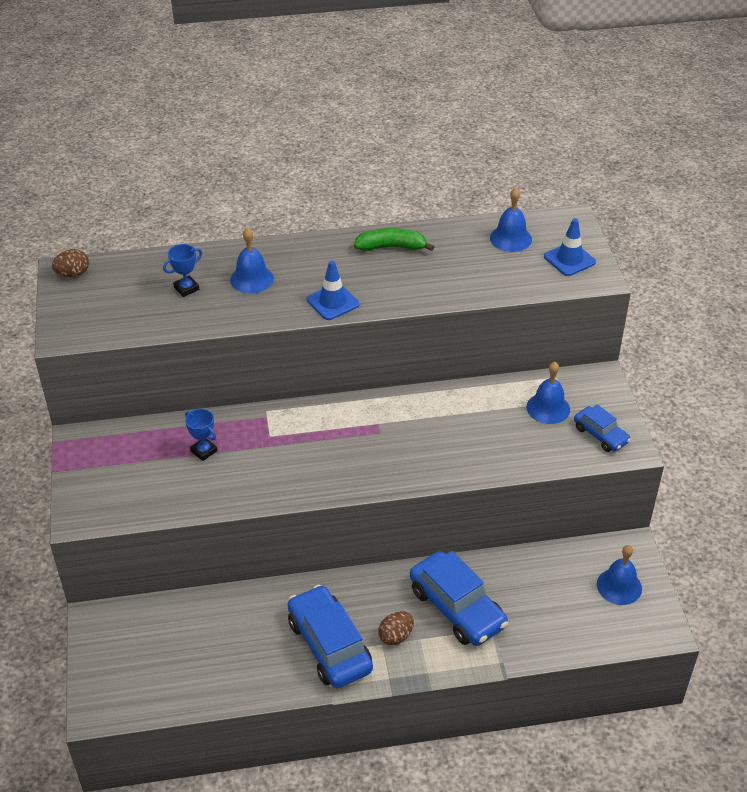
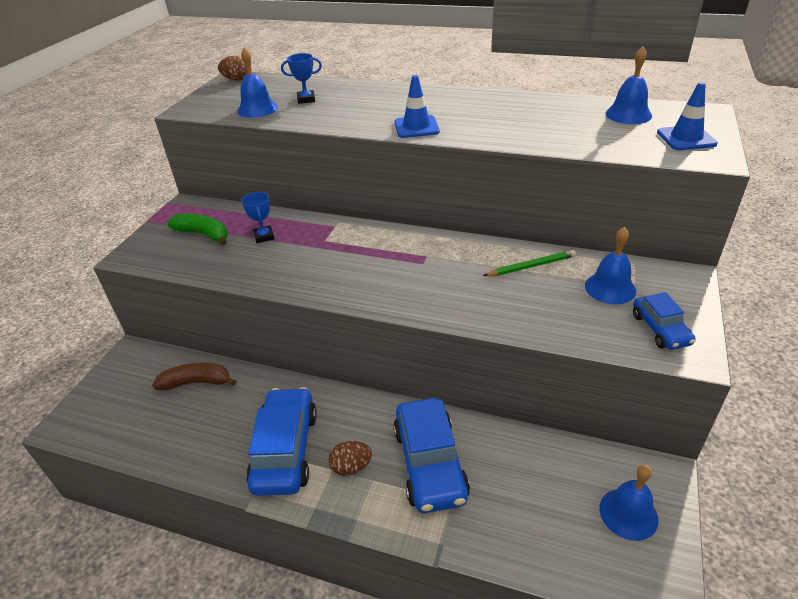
camera: 30 degrees right, 5 degrees down
(194, 621) = (197, 382): none -> brown banana
(251, 279) = (362, 102): blue bell -> blue bell (257, 109)
(391, 247) = (503, 103): green banana -> green banana (204, 234)
(475, 406) = (531, 266): none -> green pencil

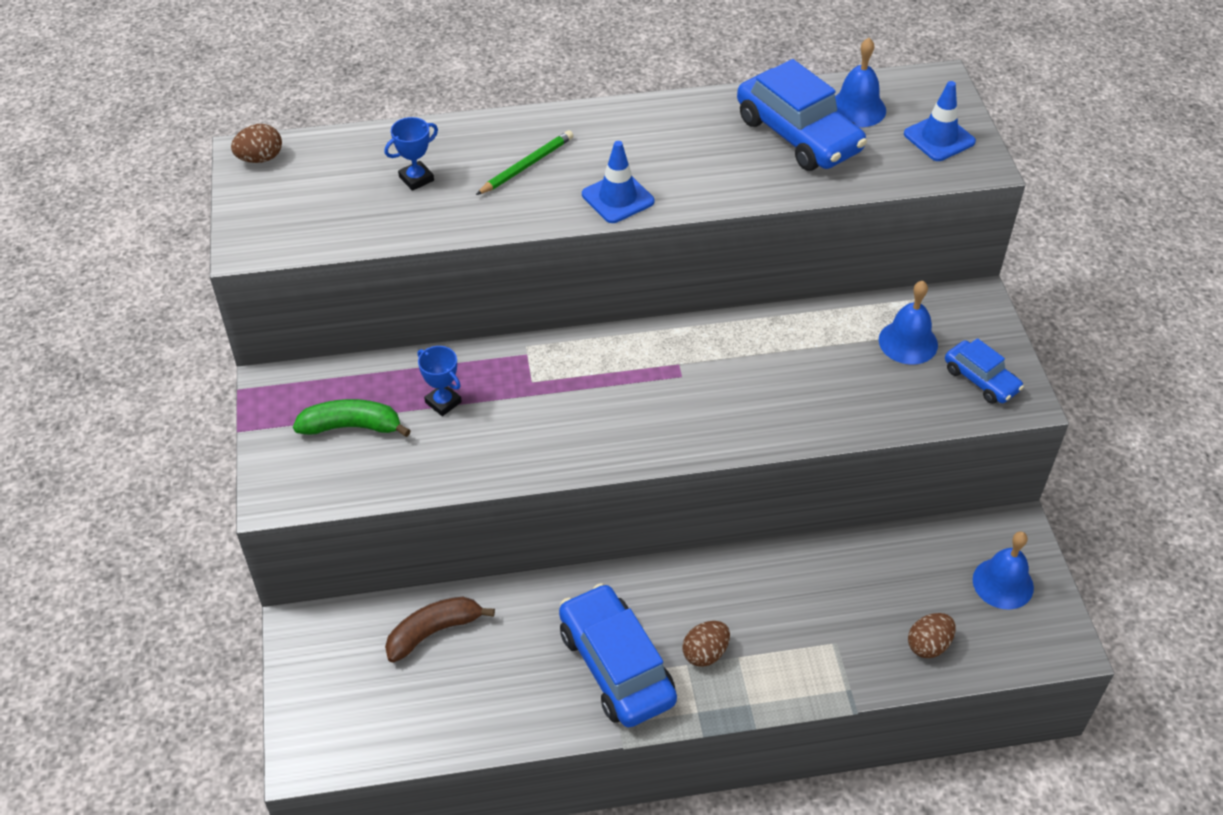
camera: 30 degrees left, 10 degrees up
(257, 109) = (360, 217): blue bell -> none
(430, 463) = (786, 613): blue car -> blue car (798, 135)
(531, 266) = (809, 339): green pencil -> green pencil (526, 165)
(532, 537) = (928, 645): none -> brown egg

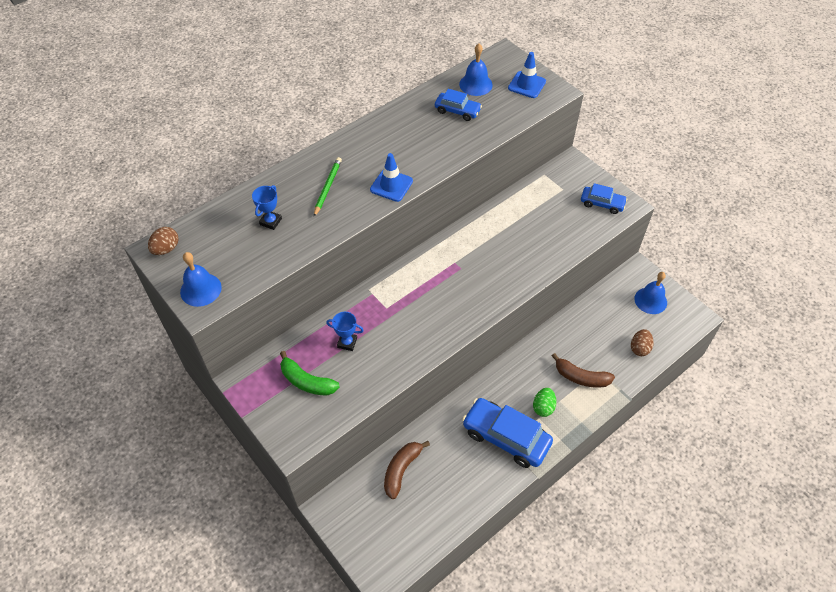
camera: 30 degrees left, 5 degrees up
(352, 426) = (306, 381): green banana -> green banana turned 120 degrees counterclockwise
(705, 653) = (543, 407): brown egg -> green egg
(797, 640) = (581, 377): none -> brown banana
(798, 135) = (457, 111): blue car -> blue car, size x0.55
(908, 342) = (556, 199): blue bell -> blue bell (200, 289)

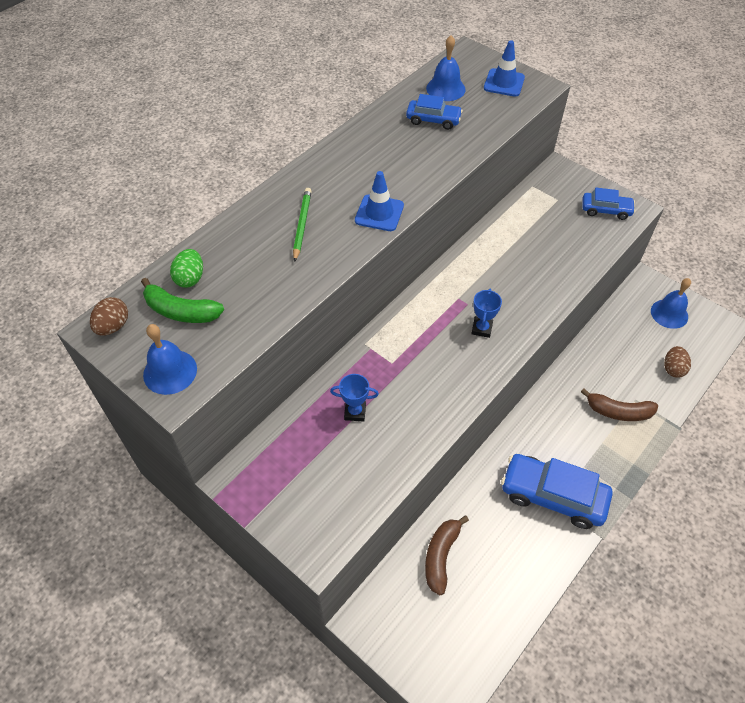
camera: 10 degrees left, 0 degrees up
(270, 221) = (241, 275): blue trophy -> blue trophy (481, 329)
(306, 381) = (316, 468): green banana -> green banana (181, 311)
(543, 407) = (586, 453): green egg -> green egg (190, 278)

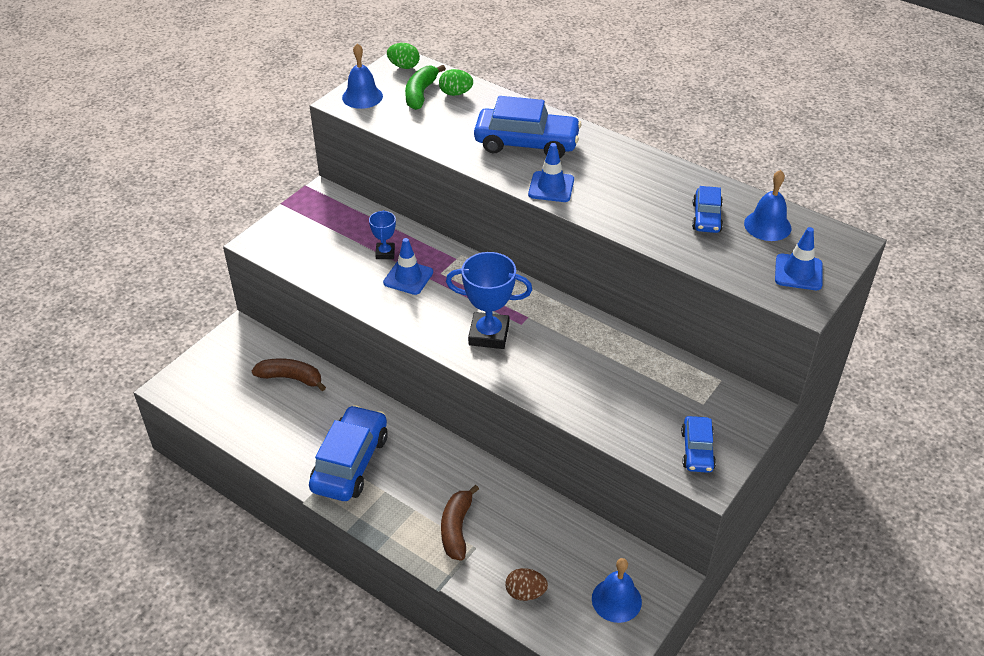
camera: 85 degrees right, 10 degrees down
(113, 326) = (404, 66): brown egg -> green egg
(302, 225) = (526, 143): green pencil -> blue car
(396, 391) = (408, 277): none -> blue traffic cone
(481, 329) = (489, 334): blue trophy -> blue trophy, size x1.84

